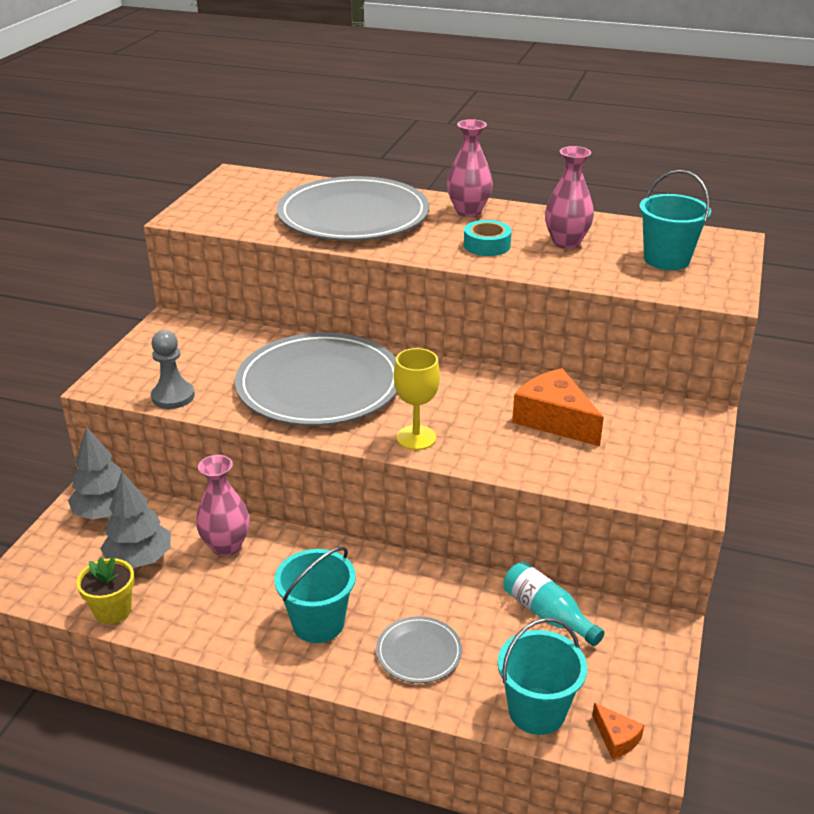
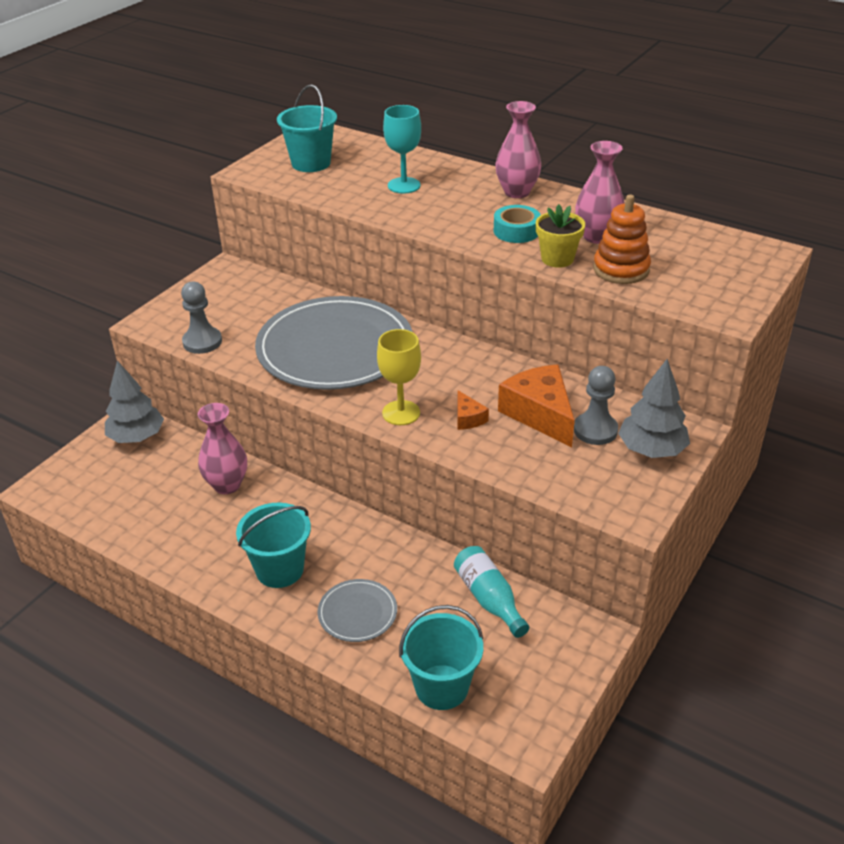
camera: 15 degrees right, 5 degrees up
(113, 610) = (113, 527): yellow flower pot -> yellow flower pot (557, 259)
(139, 559) = (150, 484): grey tree -> grey tree (651, 450)
(353, 215) = (404, 185): grey plate -> turquoise goblet
(604, 269) = (621, 269): none -> orange stacking toy
(614, 427) = (595, 430): none -> grey pawn
(616, 738) = (504, 727): orange cheese -> orange cheese (468, 418)
(666, 260) = (690, 267): turquoise bucket -> turquoise bucket (311, 163)

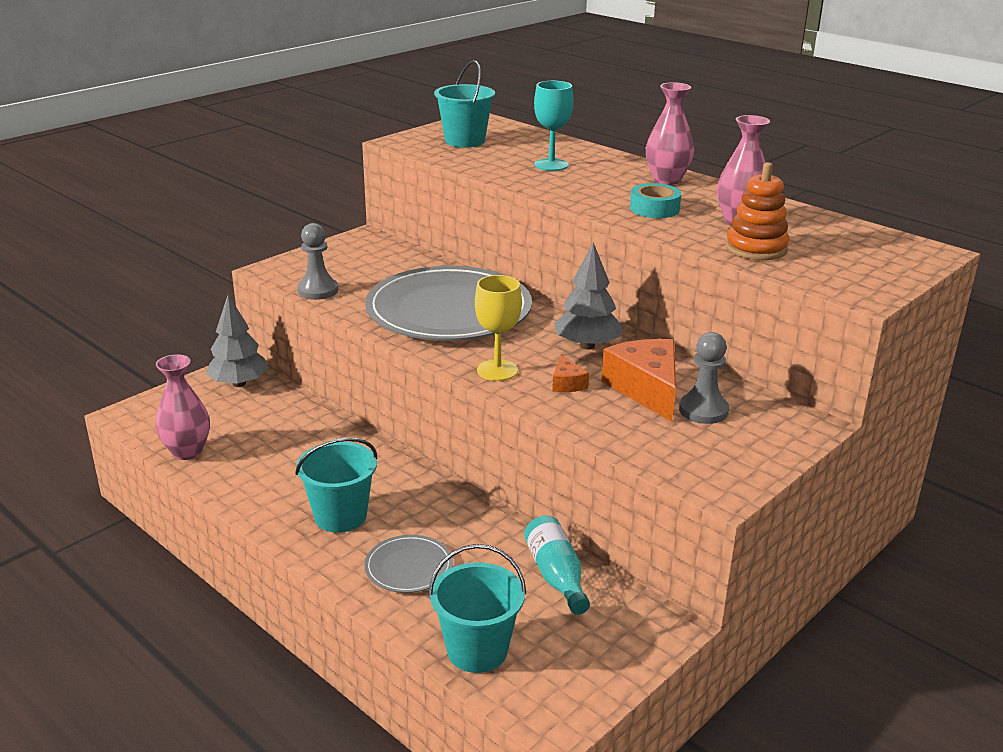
camera: 10 degrees right, 10 degrees down
(227, 485) = (313, 435): pink vase -> pink vase (187, 451)
(557, 259) = (690, 234): yellow flower pot -> none
(651, 450) = (761, 435): grey tree -> grey tree (587, 345)

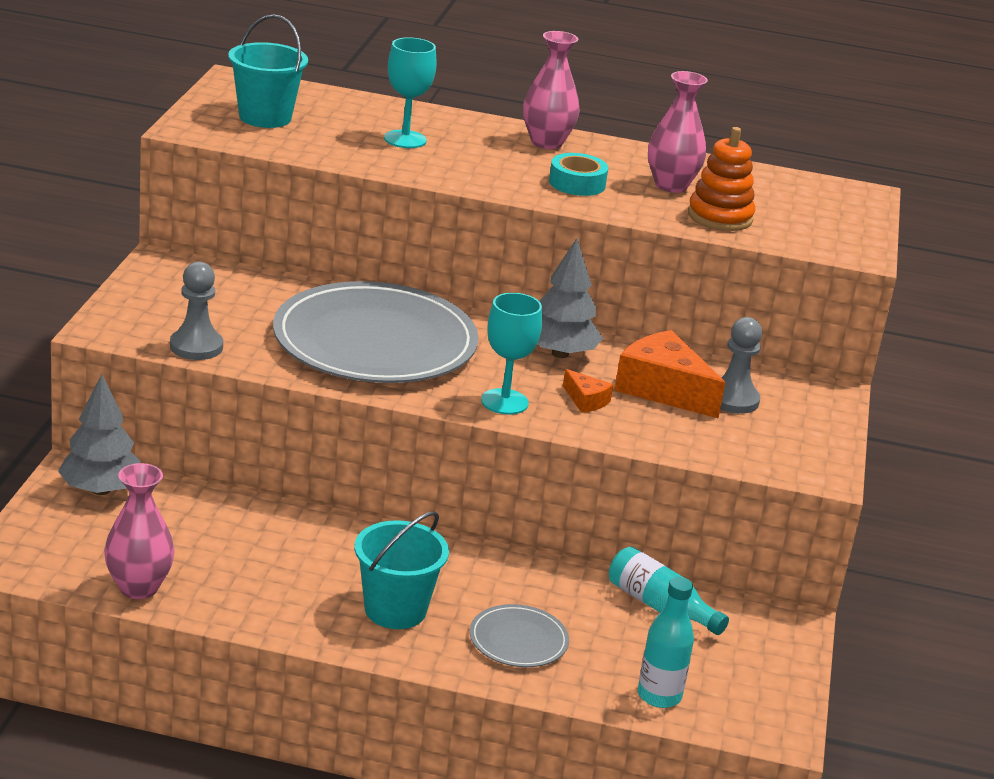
camera: 35 degrees left, 0 degrees up
(477, 650) = (659, 696): turquoise bucket -> turquoise bottle
(497, 370) = (504, 402): yellow goblet -> turquoise goblet

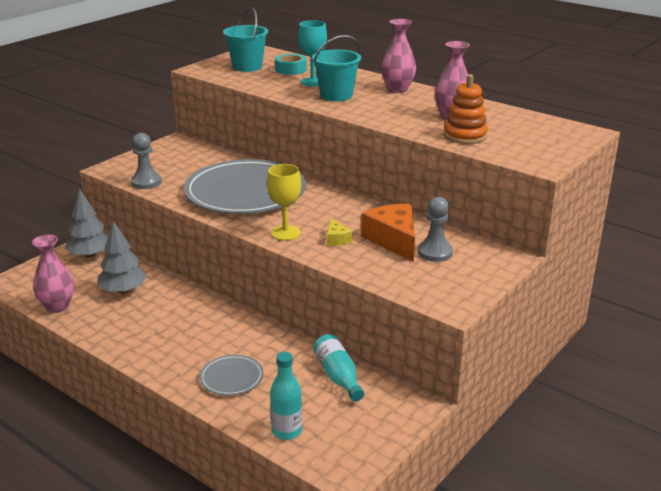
camera: 30 degrees right, 0 degrees up
(395, 610) = (178, 345): turquoise bucket -> turquoise bucket (336, 95)
(504, 402) = (285, 233): turquoise goblet -> yellow goblet
(560, 353) = (348, 212): grey tree -> grey tree (123, 290)
(577, 183) = (390, 110): turquoise tape -> turquoise tape (291, 69)
(586, 400) = (336, 239): orange cheese -> yellow cheese

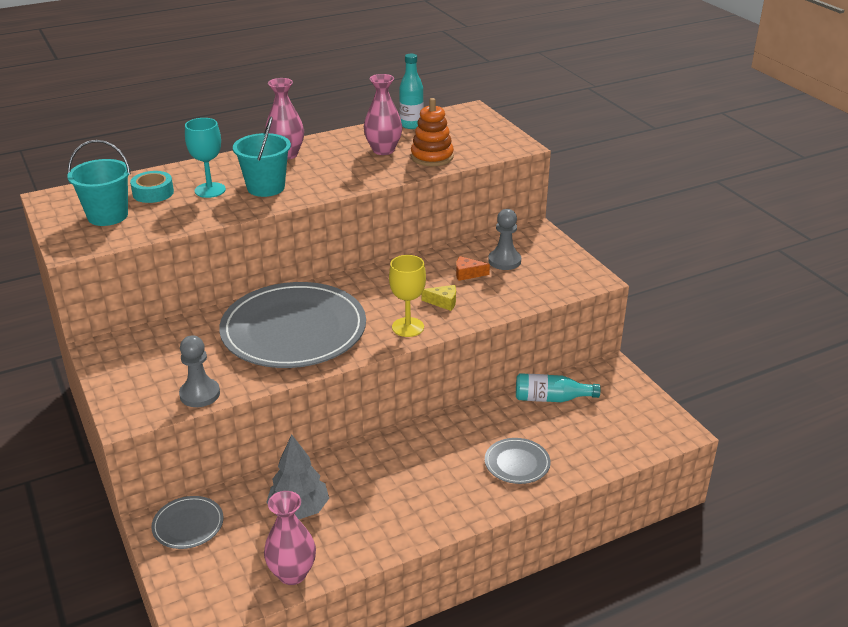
camera: 65 degrees left, 5 degrees up
(90, 255) = (188, 524): grey tree -> grey plate
(287, 431) = (612, 449): turquoise bottle -> turquoise bottle (411, 125)
(393, 240) = (467, 274): orange cheese -> orange cheese, size x0.48

